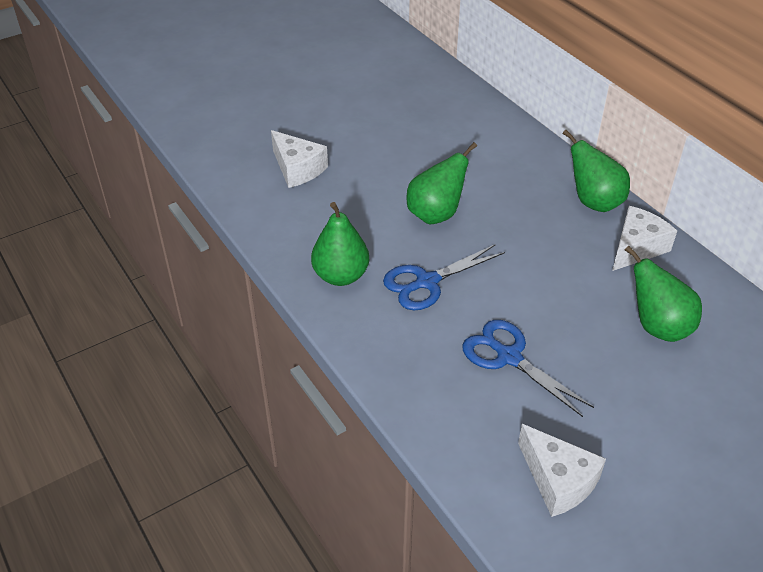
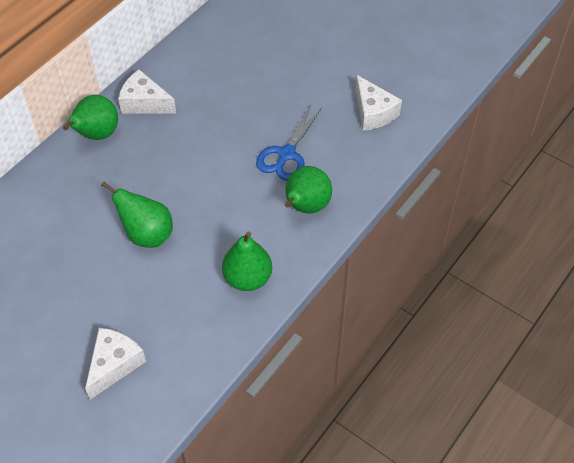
camera: 110 degrees left, 10 degrees up
(427, 282) = (232, 219): blue scissors -> none
(558, 480) = (373, 112): white cheese -> white cheese turned 120 degrees clockwise
(657, 327) = (224, 83): green pear -> green pear (305, 207)

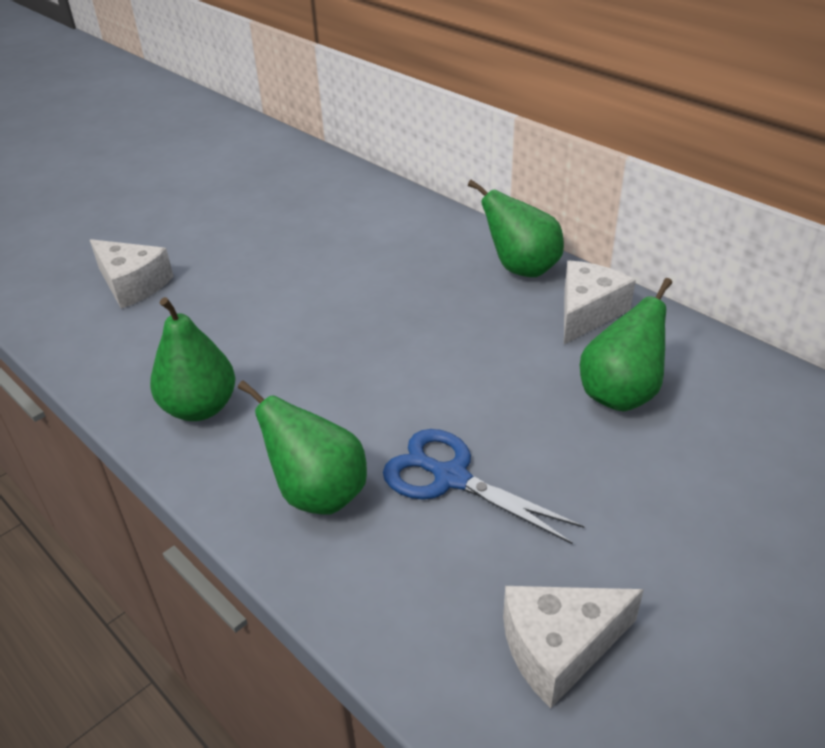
camera: 100 degrees right, 15 degrees down
(147, 234) = (322, 311): green pear -> green pear (620, 394)

